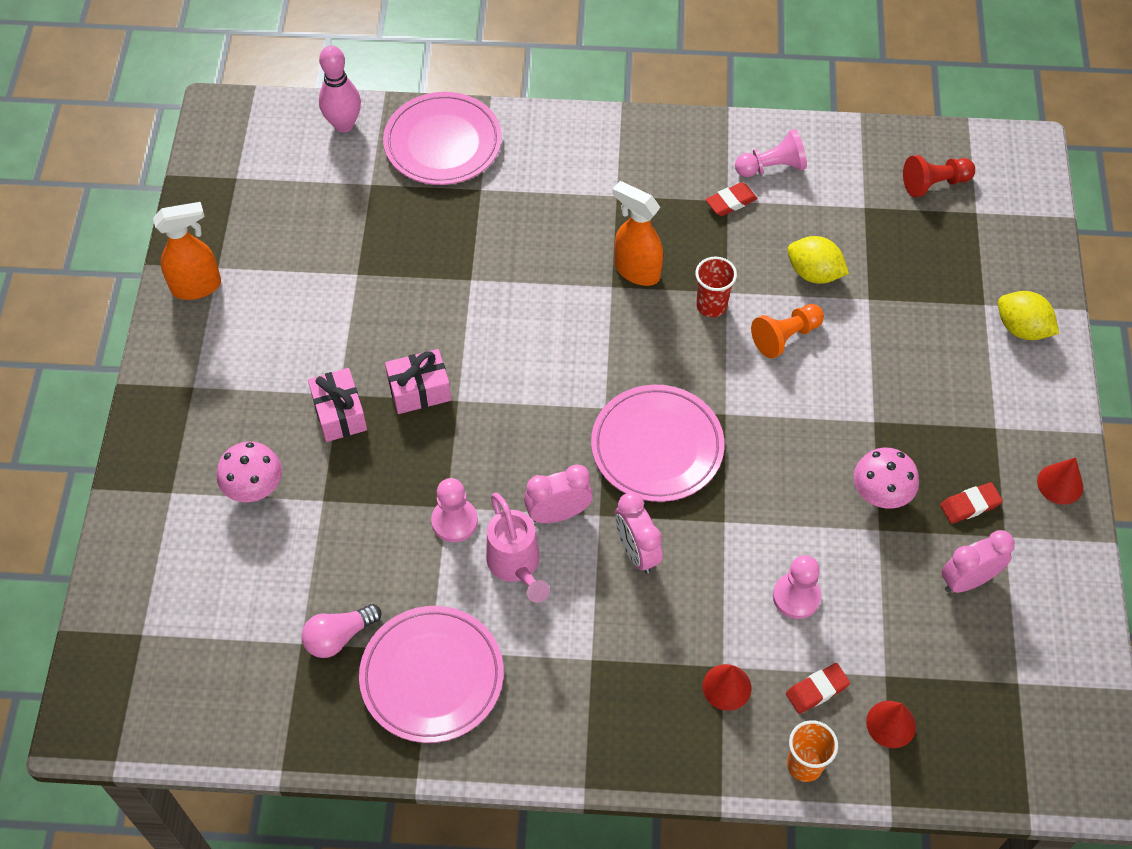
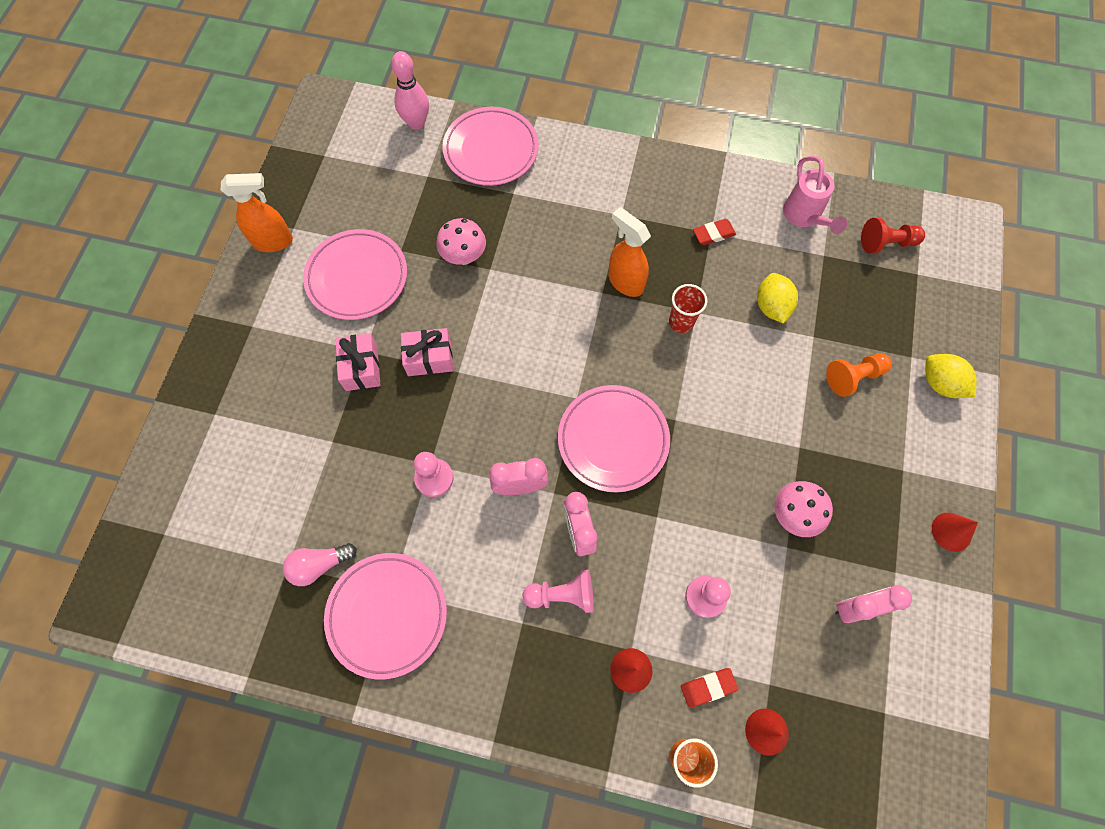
camera: 10 degrees right, 10 degrees up
(255, 488) = (280, 422): pink mushroom -> pink mushroom (464, 256)
(310, 312) = (357, 277): none -> pink plate
(516, 566) = (476, 527): pink watering can -> pink watering can (804, 217)
(772, 167) = (753, 209): pink pawn -> pink pawn (562, 595)
(785, 337) = (738, 359): orange pawn -> orange pawn (853, 377)
(814, 273) = (771, 307): yellow lemon -> yellow lemon turned 45 degrees clockwise
(970, 505) = (869, 538): red eraser -> none

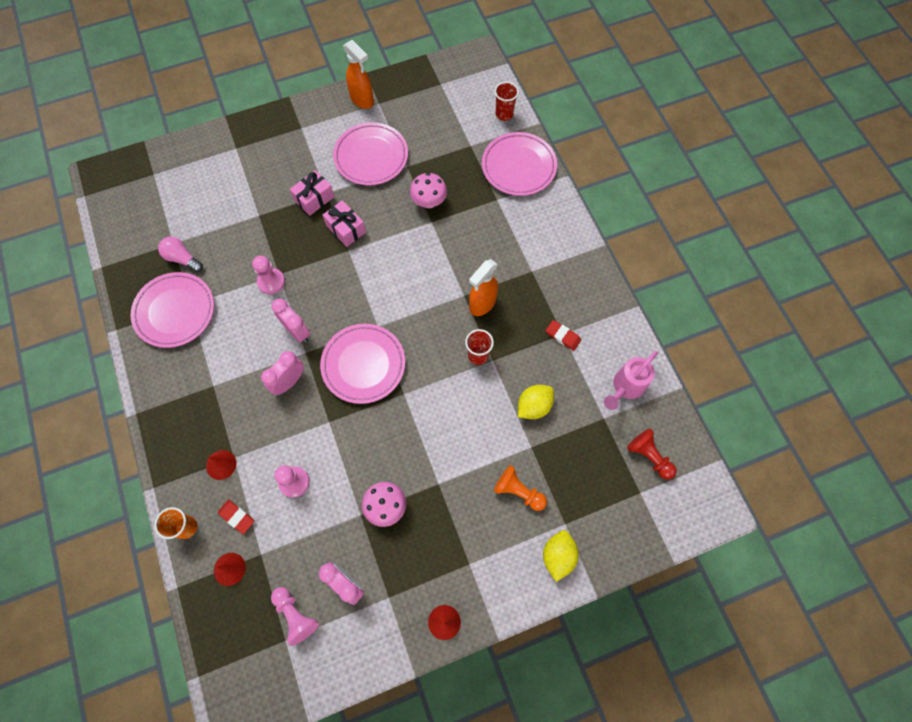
camera: 55 degrees right, 0 degrees up
(416, 123) = (504, 114): pink bowling pin -> red cup
(562, 595) = (244, 397): pink pawn -> pink pawn (295, 615)
(625, 282) = (482, 304): orange spray bottle -> orange spray bottle turned 150 degrees counterclockwise

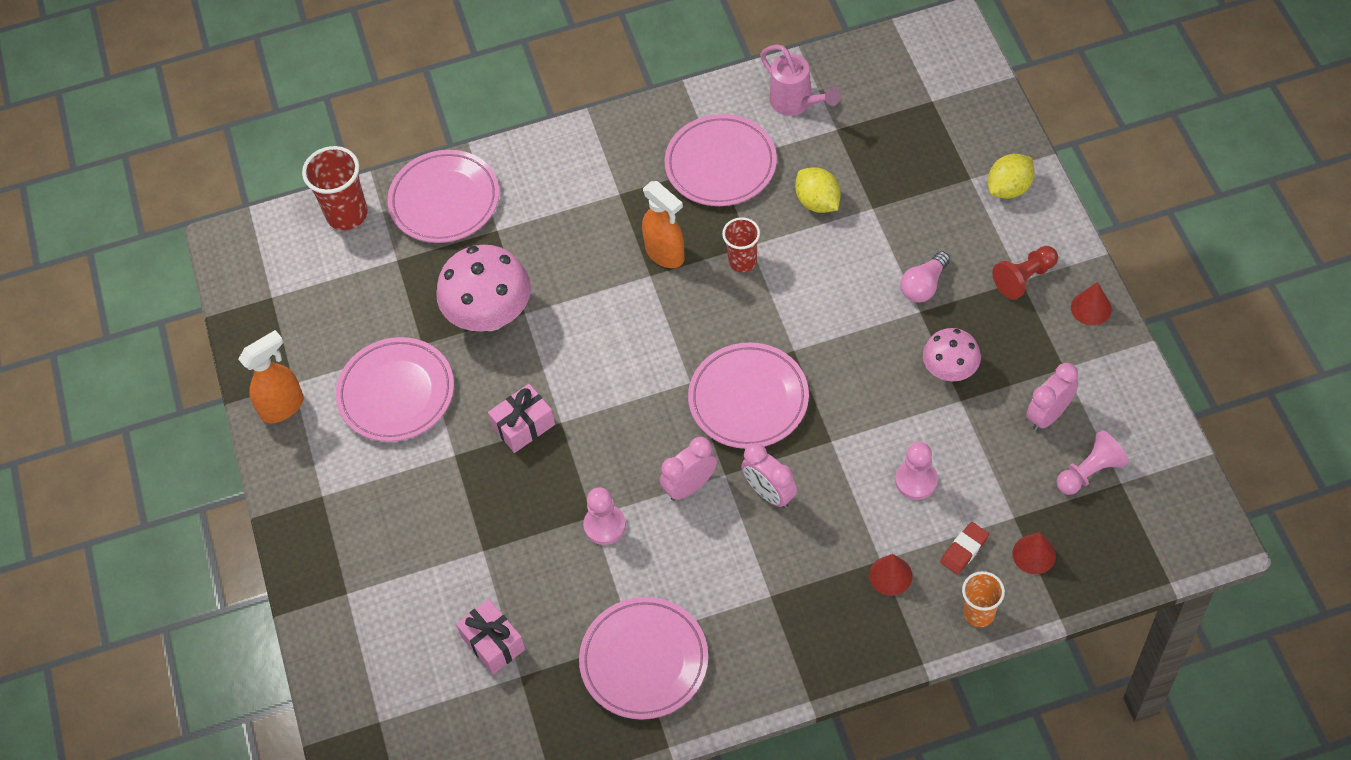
camera: 80 degrees left, 10 degrees down
(182, 258) = (550, 658): pink light bulb -> pink light bulb (924, 286)
(314, 198) = (463, 471): pink gift -> pink gift (493, 643)
(429, 202) = (490, 315): pink mushroom -> pink mushroom, size x1.68
(504, 114) = (347, 214): red cup -> red cup, size x1.55
(518, 491) = (930, 224): orange pawn -> none
(558, 556) = (1009, 188): yellow lemon -> yellow lemon turned 60 degrees counterclockwise
(563, 336) = (720, 164): red eraser -> pink plate
(649, 456) = (887, 88): red pawn -> red pawn (1024, 278)

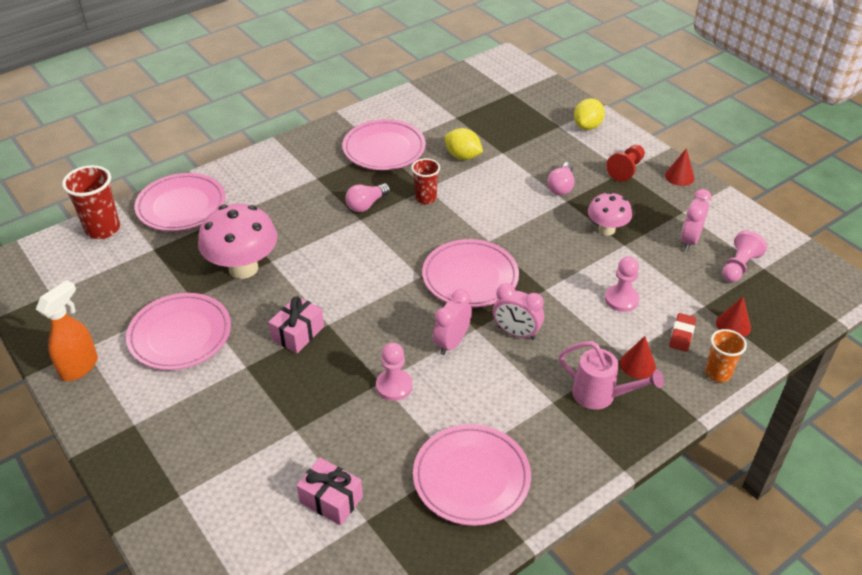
camera: 25 degrees left, 15 degrees down
(665, 254) = (366, 205): orange spray bottle -> pink light bulb
(796, 103) = (422, 109): pink watering can -> pink watering can (601, 396)

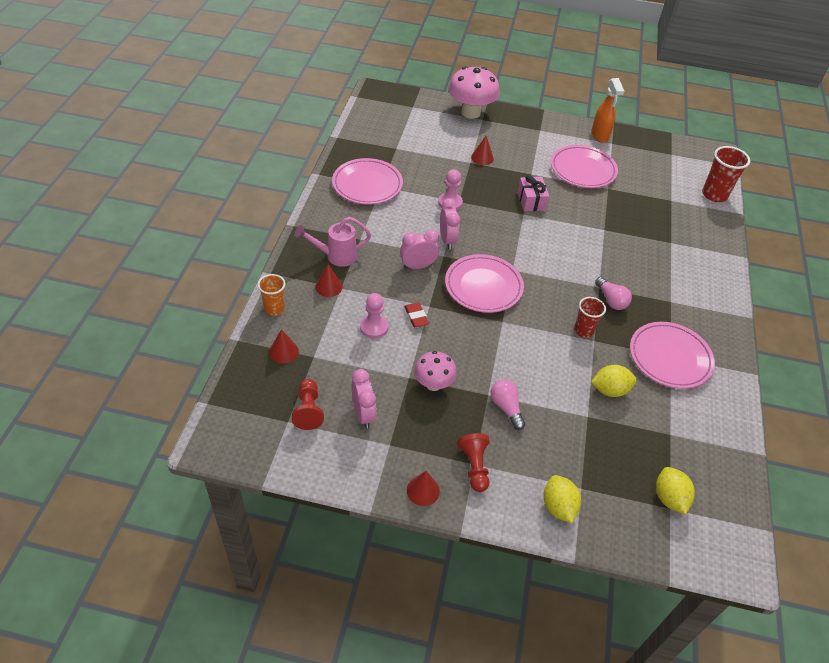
camera: 135 degrees right, 5 degrees up
(181, 206) = (705, 231): pink plate -> none
(243, 268) = (611, 217): pink mushroom -> pink mushroom (470, 113)
(271, 427) = (482, 158): none -> red cone
(331, 499) = (420, 147): pink gift -> none
(366, 205) = (611, 300): pink light bulb -> pink light bulb turned 150 degrees clockwise
(505, 96) = (669, 498): none -> yellow lemon
(682, 334) = (314, 324): red eraser -> red eraser (416, 317)
(739, 266) = (308, 410): pink pawn -> red pawn

